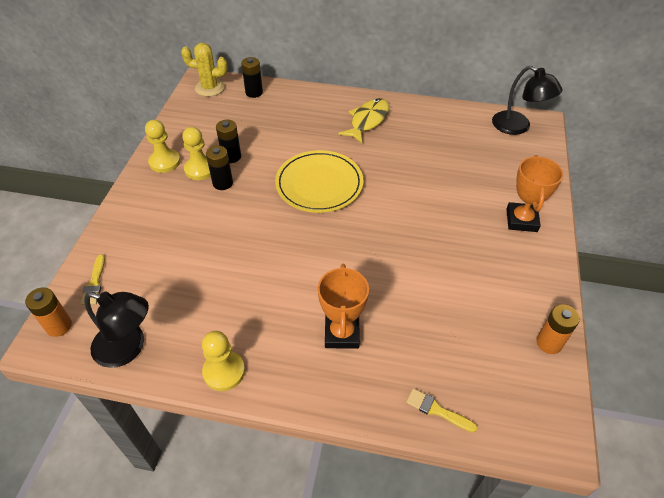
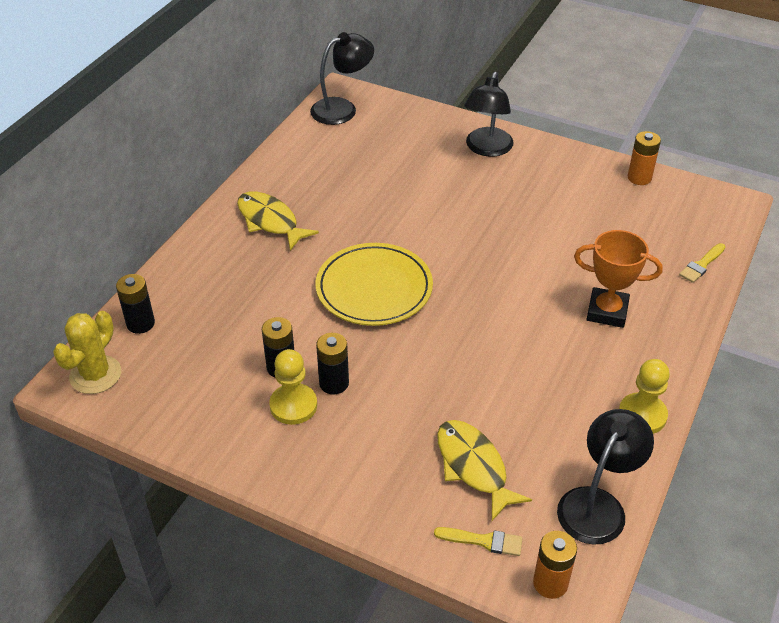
camera: 75 degrees left, 5 degrees down
(158, 268) = (473, 467): none -> yellow fish
(165, 162) = (258, 447): yellow pawn -> none
(521, 220) = (487, 149): orange trophy -> black lamp

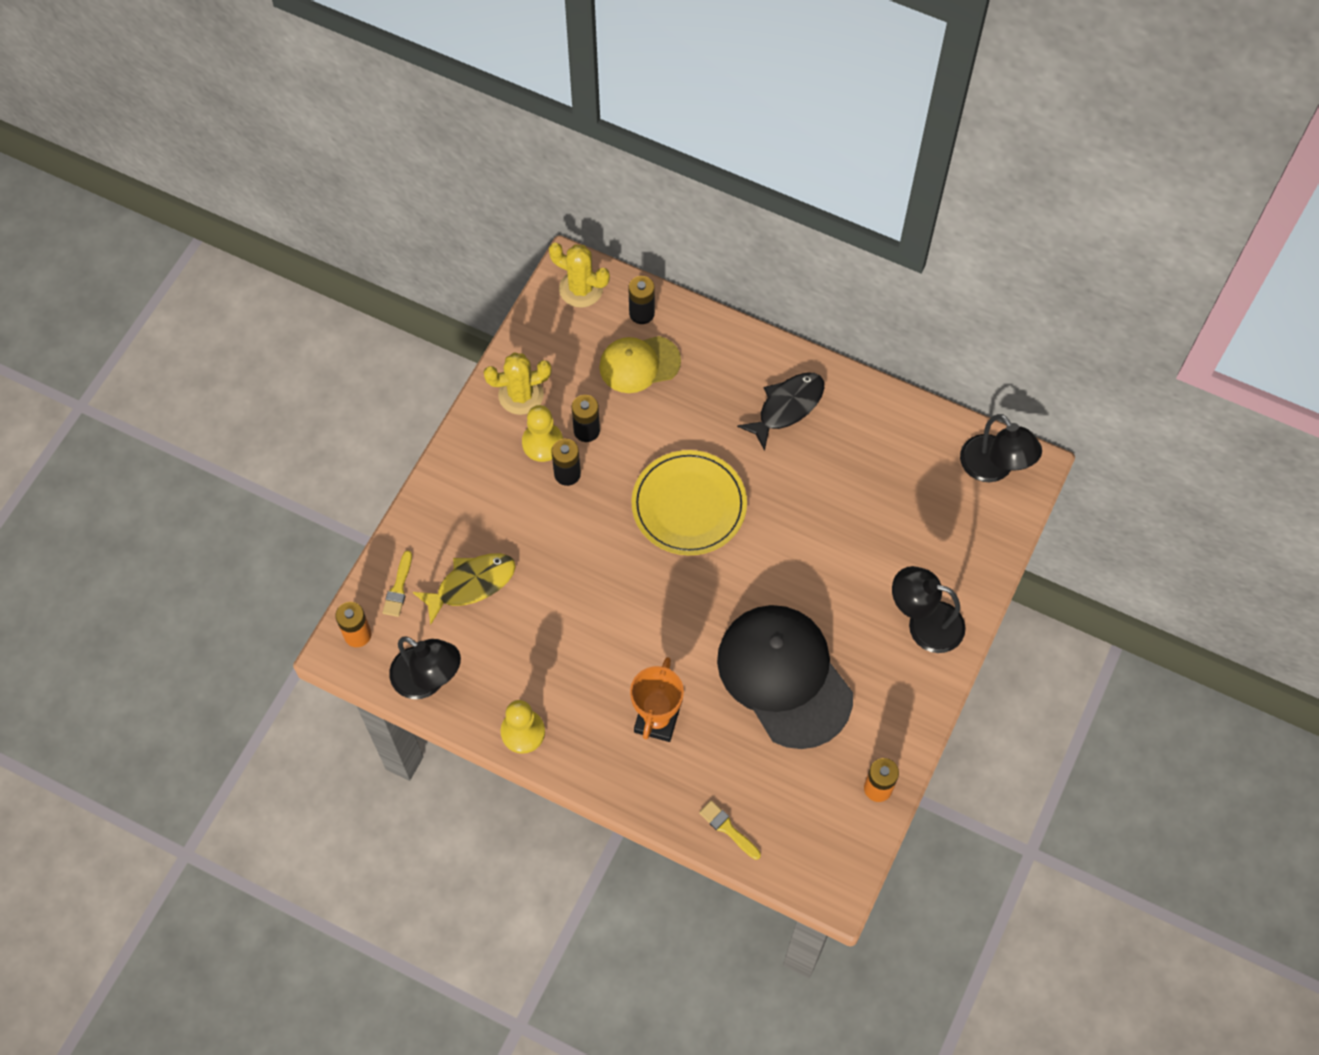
camera: 90 degrees right, 20 degrees up
(204, 325) = (639, 364): none -> yellow cap
(228, 427) = (521, 395): none -> yellow cactus
(270, 221) = (787, 407): yellow fish -> black fish
(548, 228) = (784, 676): none -> black cap

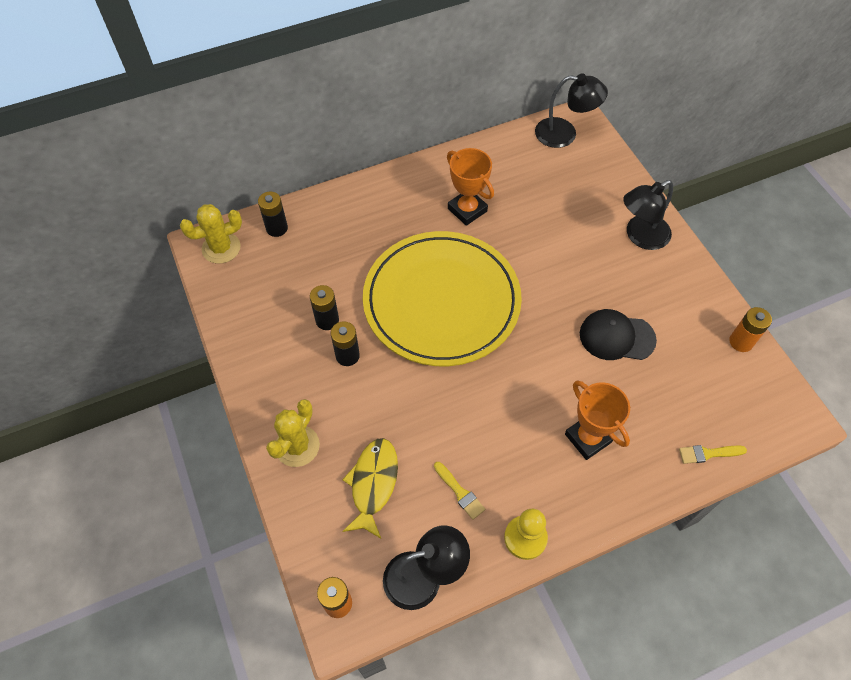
camera: 50 degrees left, 5 degrees down
(398, 588) = (327, 540): yellow brush -> yellow brush (460, 492)
(521, 395) = (259, 340): yellow cactus -> yellow cactus (297, 446)
(542, 443) = (309, 353): yellow pawn -> none
(639, 364) = (311, 255): yellow cap -> none
(689, 505) = (441, 301): yellow plate -> yellow plate, size x1.58
(784, 676) = (616, 337): black cap -> black cap, size x0.57
(787, 407) = (424, 201): black fish -> none
(811, 451) = (467, 210): none -> orange trophy

